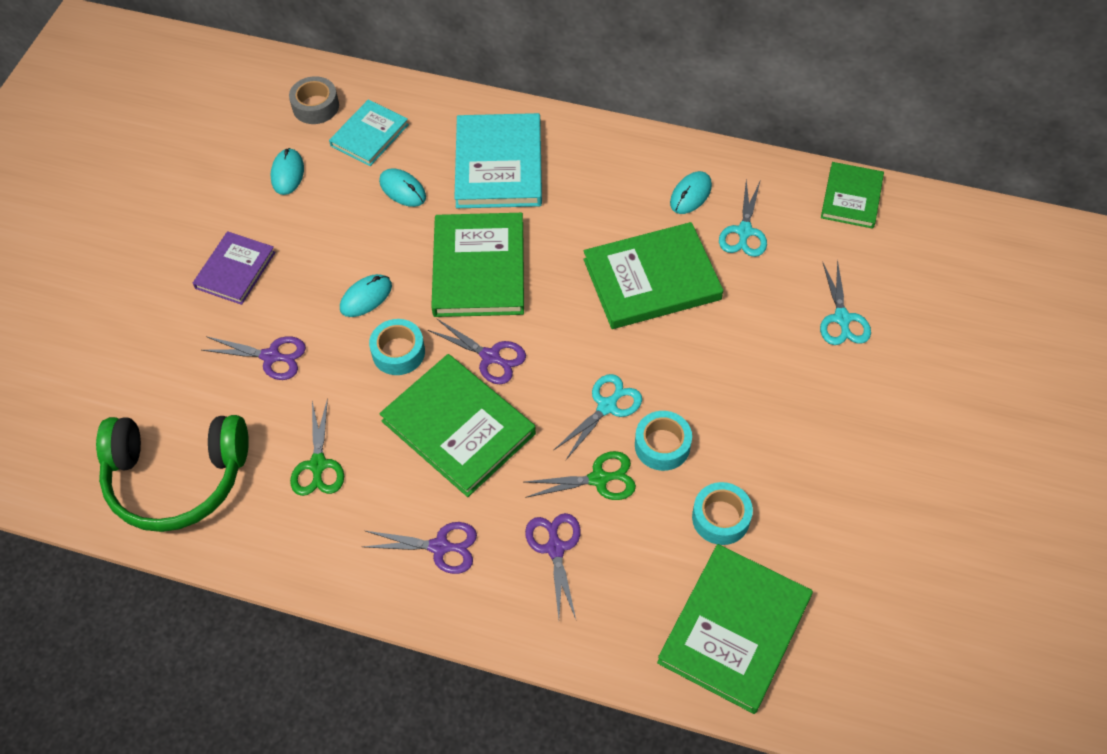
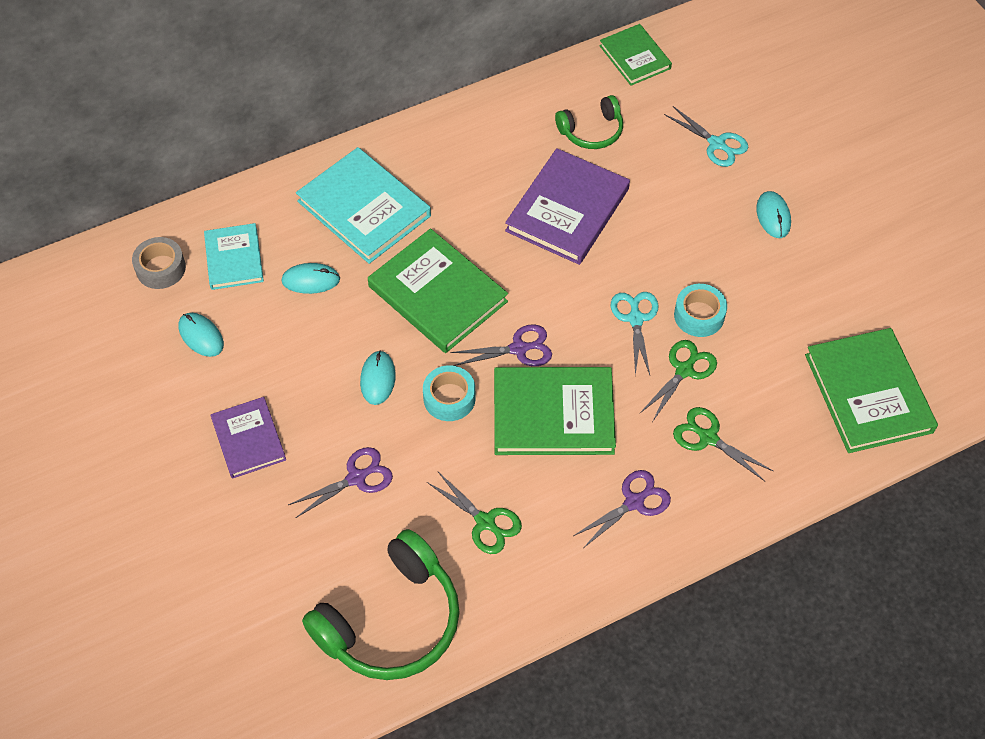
camera: 45 degrees left, 0 degrees up
(555, 548) = (708, 438): purple scissors -> green scissors
(652, 279) = (567, 210): green book -> purple book
(690, 194) = (527, 131): turquoise mouse -> turquoise mouse (773, 216)
(720, 518) = (785, 331): turquoise tape -> none
(744, 231) = (591, 131): turquoise scissors -> green headphones

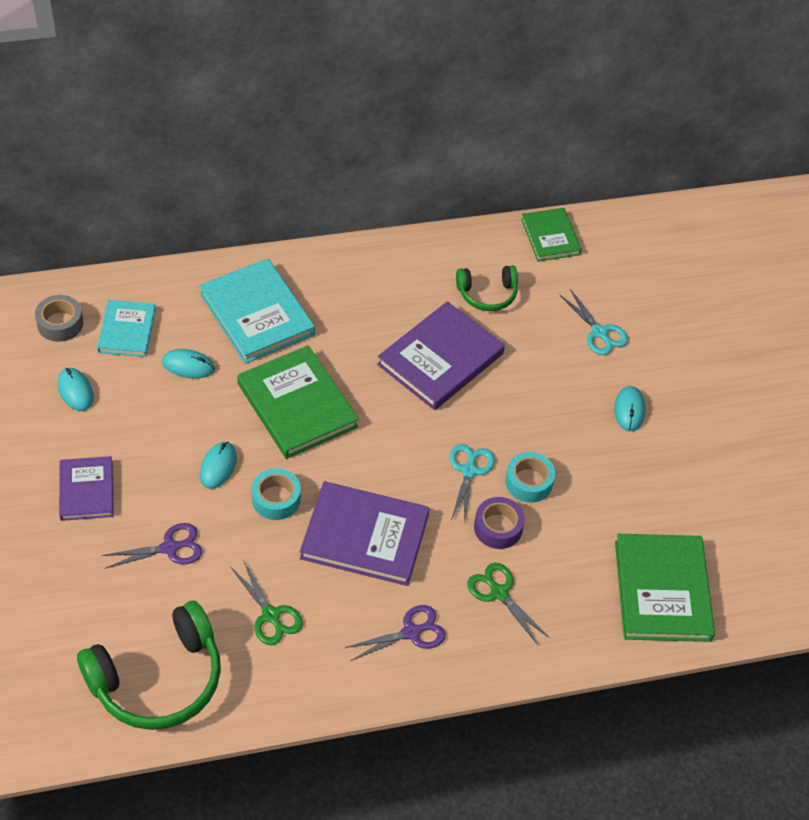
camera: 10 degrees right, 5 degrees down
(518, 349) = (353, 471): purple scissors -> none
(553, 414) = (365, 536): green book -> purple book
(684, 370) = (498, 527): green scissors -> purple tape

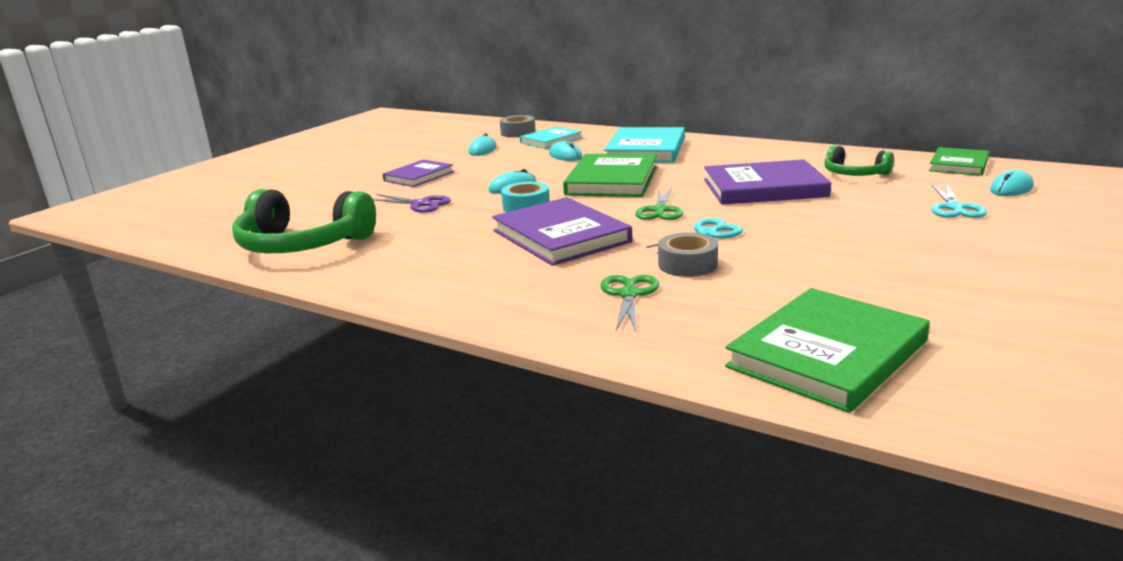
camera: 50 degrees right, 30 degrees down
(270, 615) = (425, 245): green scissors -> green scissors (660, 210)
(411, 632) = (511, 287): purple scissors -> none
(498, 527) = (687, 264): purple tape -> grey tape
(529, 482) = (759, 253): turquoise tape -> none
(629, 410) = (937, 247): turquoise mouse -> turquoise mouse (1011, 188)

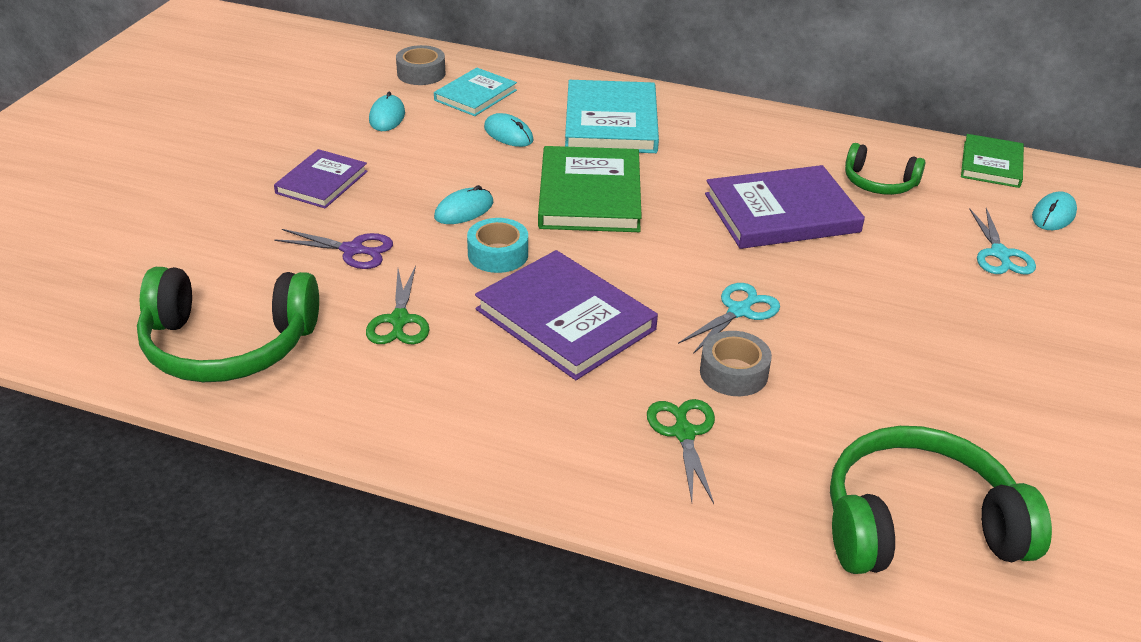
camera: 15 degrees left, 15 degrees up
(660, 210) = (670, 262): green scissors -> green scissors (399, 320)
(827, 354) = (918, 525): green book -> green headphones

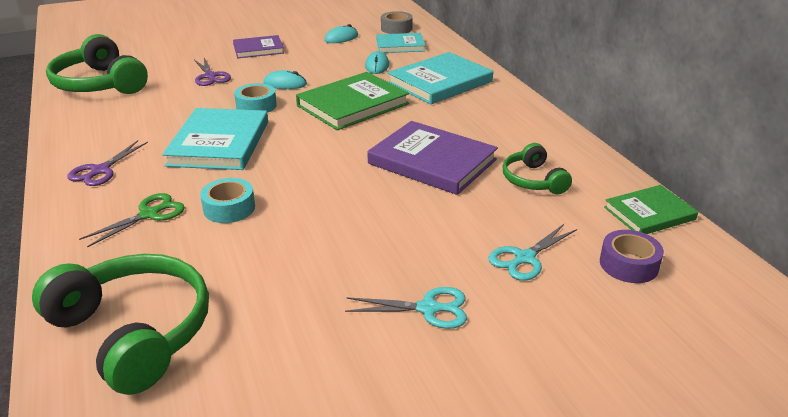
camera: 50 degrees right, 5 degrees down
(399, 320) = (165, 107): green scissors -> none
(521, 433) = (100, 170): none -> purple scissors
(565, 319) = (219, 143): purple book -> turquoise book
(733, 373) = (229, 208): grey tape -> turquoise tape
(739, 311) = (298, 187): turquoise scissors -> turquoise scissors (428, 309)
(1053, 215) = (628, 264): turquoise mouse -> purple tape

